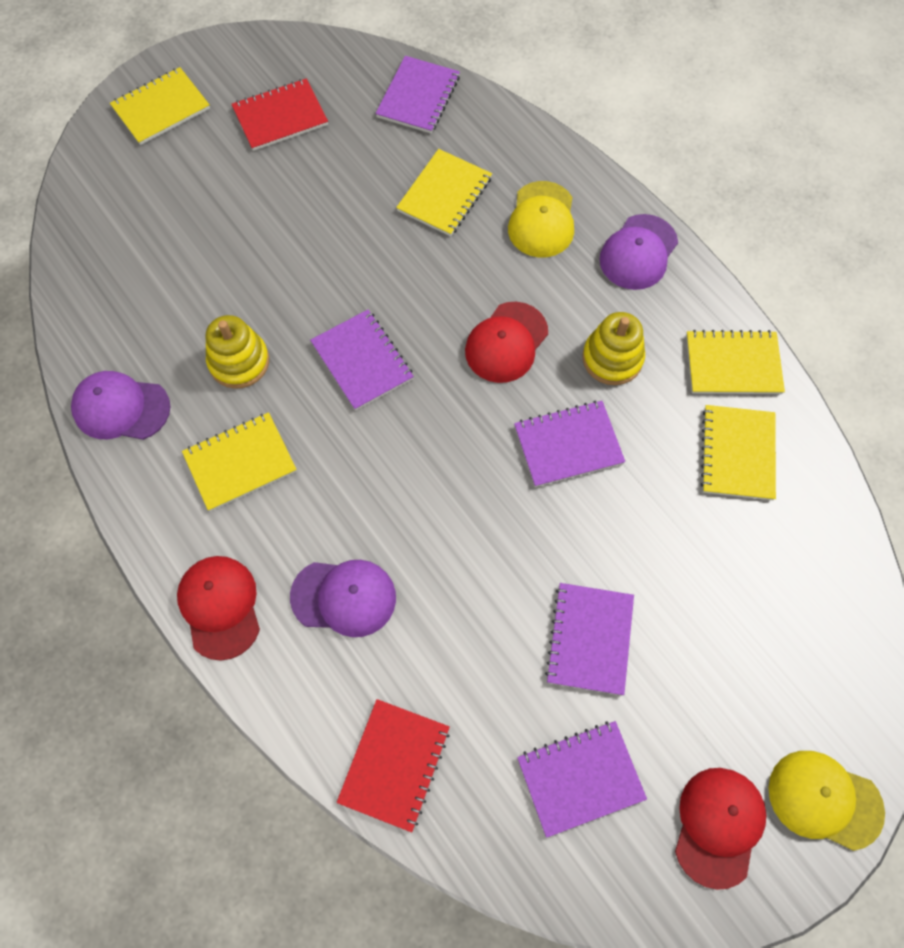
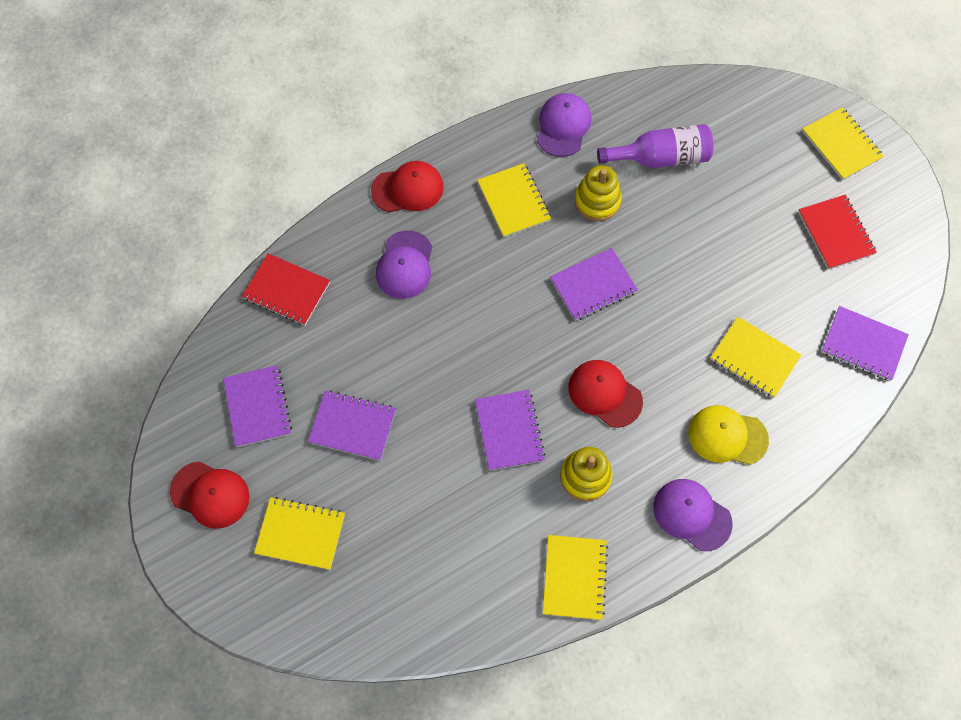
camera: 95 degrees right, 0 degrees up
(174, 292) = (660, 158): none -> purple bottle
(737, 453) = (490, 565): yellow notebook -> yellow notebook (300, 534)
(824, 799) = (214, 573): yellow cap -> none

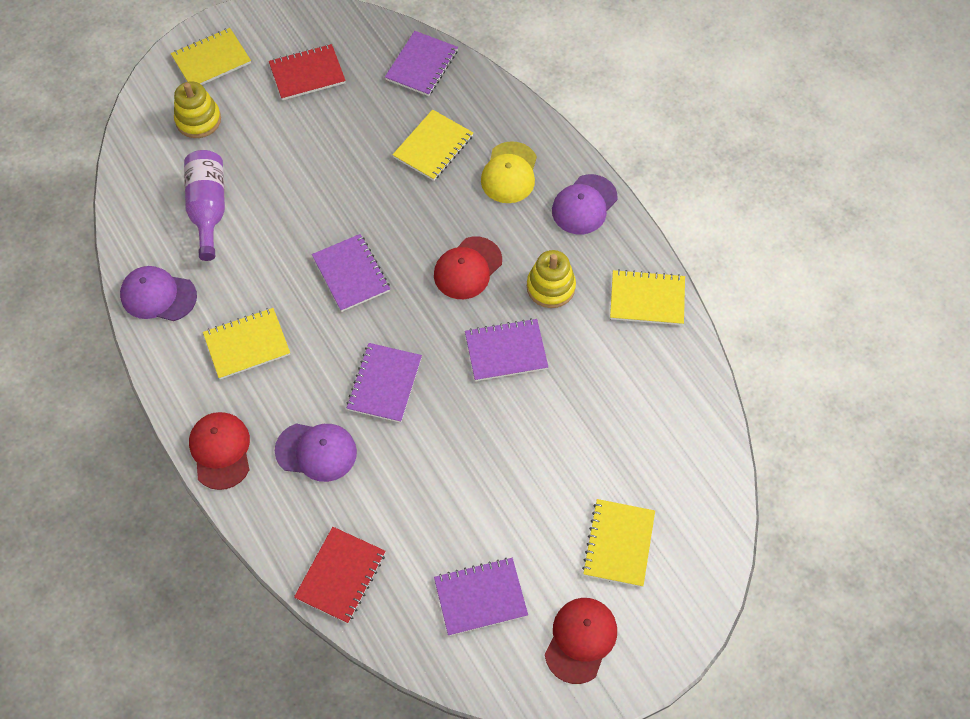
camera: 90 degrees left, 5 degrees down
(352, 426) = (502, 498): purple notebook -> purple notebook (385, 384)
(597, 201) = (254, 267): yellow stacking toy -> yellow stacking toy (198, 120)

